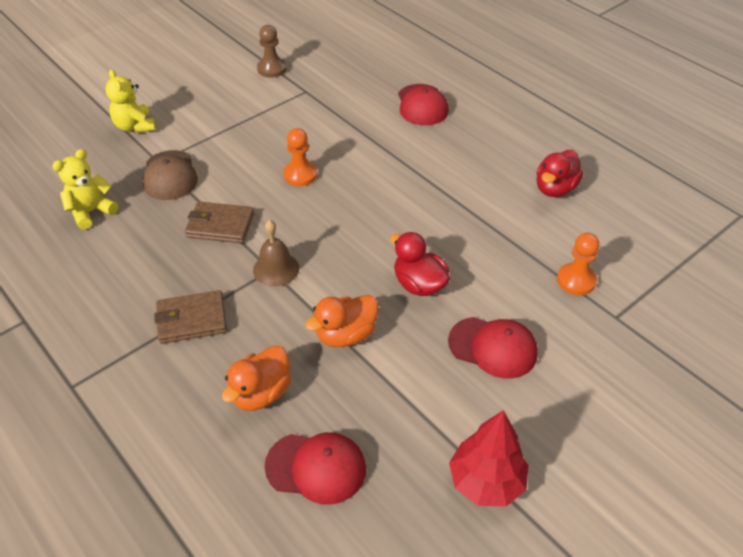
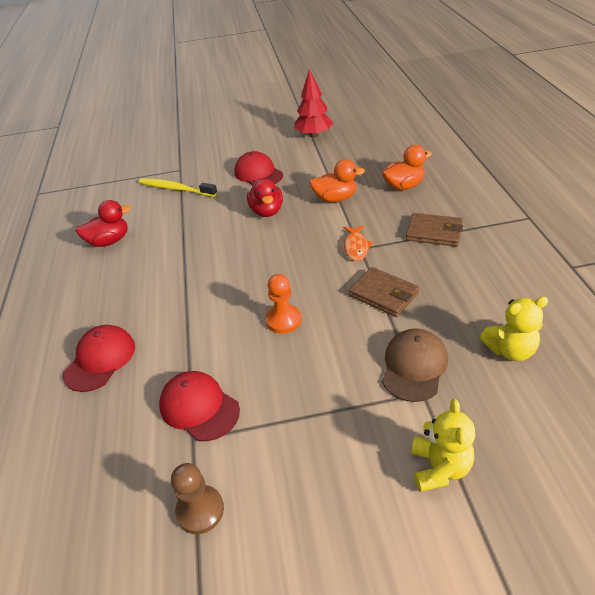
camera: 145 degrees left, 5 degrees down
(276, 269) = (356, 247): brown bell -> orange fish
(316, 467) = (390, 155): red cap -> red cap (199, 407)
(576, 280) = (175, 189): orange pawn -> yellow toothbrush

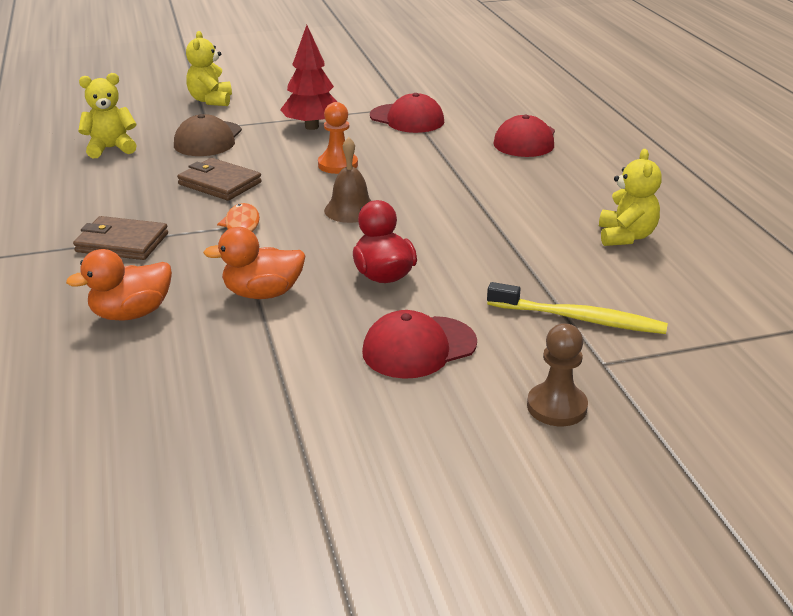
camera: 170 degrees right, 10 degrees down
(109, 241) = (626, 236): red duck -> yellow teddy bear
(200, 510) = (386, 86): brown pawn -> brown pawn (556, 407)
(258, 174) = (419, 347): red cap -> red cap turned 105 degrees clockwise
(279, 264) = (350, 210): none -> brown bell
(314, 135) = (298, 457): red tree -> red tree (312, 127)

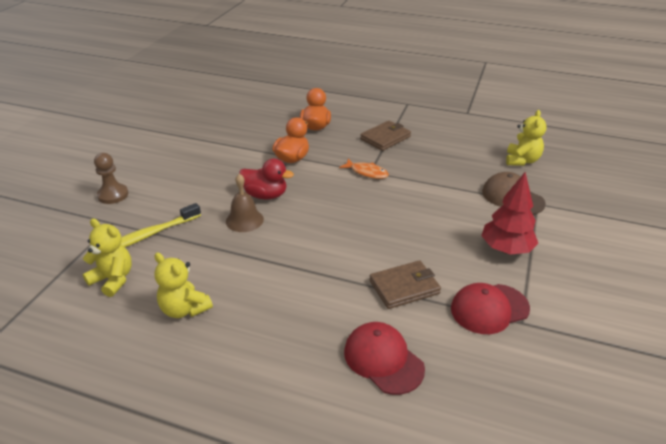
camera: 125 degrees right, 5 degrees up
(211, 100) = (600, 221): yellow teddy bear -> yellow teddy bear (113, 279)
(219, 183) = (432, 182): brown wallet -> brown wallet (404, 287)
(338, 165) = (421, 234): orange pawn -> none
(350, 210) = (349, 213): brown bell -> brown bell (244, 220)
(419, 347) = (197, 180): red cap -> none

